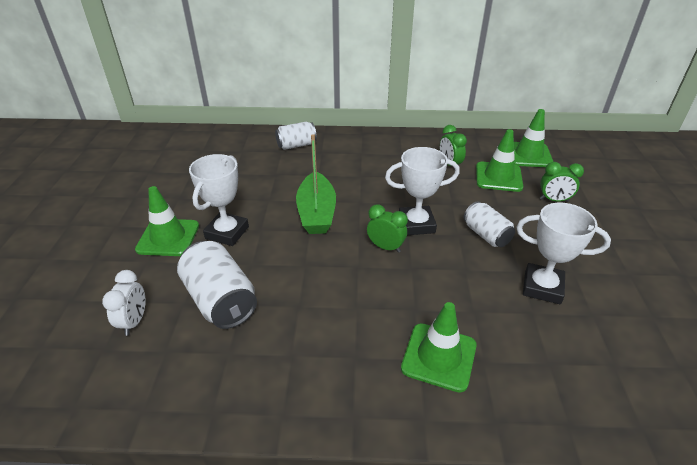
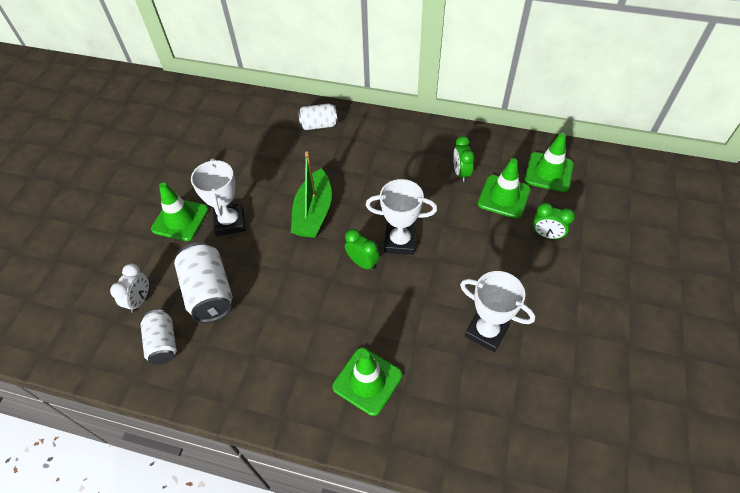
camera: 15 degrees right, 15 degrees up
(227, 232) = (230, 222): white trophy -> white trophy turned 45 degrees counterclockwise
(486, 235) = (460, 265): white can -> white can (163, 343)

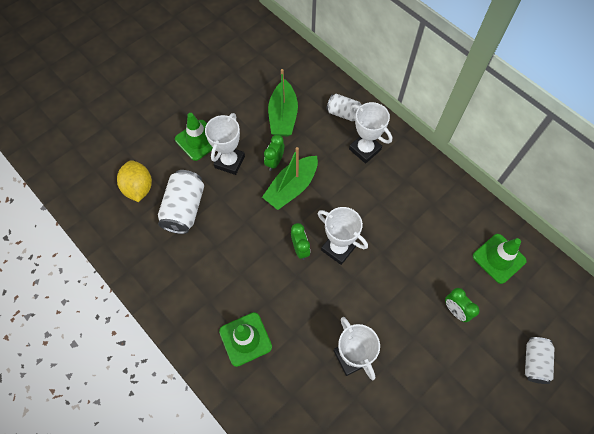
camera: 30 degrees right, 10 degrees up
(140, 300) = (139, 188): white clock -> yellow lemon
(163, 343) = (135, 228): white can -> white can (534, 362)
(259, 155) = (283, 116): none -> green boat
(361, 145) = (365, 149): none -> white trophy
(460, 173) = (425, 218): green clock -> green clock (274, 162)
(503, 197) = (445, 258): green traffic cone -> none

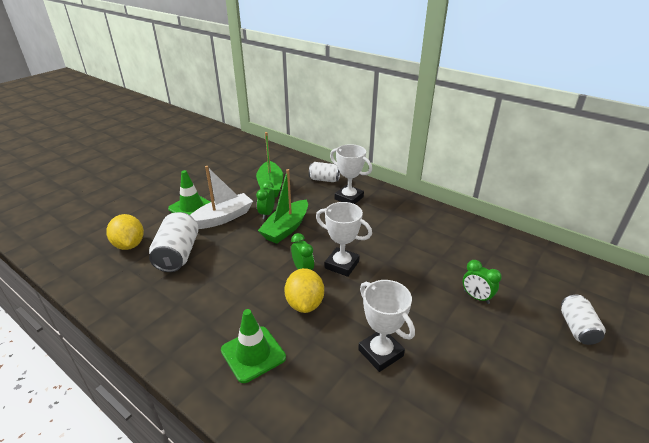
camera: 10 degrees left, 30 degrees down
(229, 162) = (223, 218): white trophy -> white boat
(296, 291) = (305, 304): none -> yellow lemon
(499, 258) = (499, 253): green traffic cone -> none

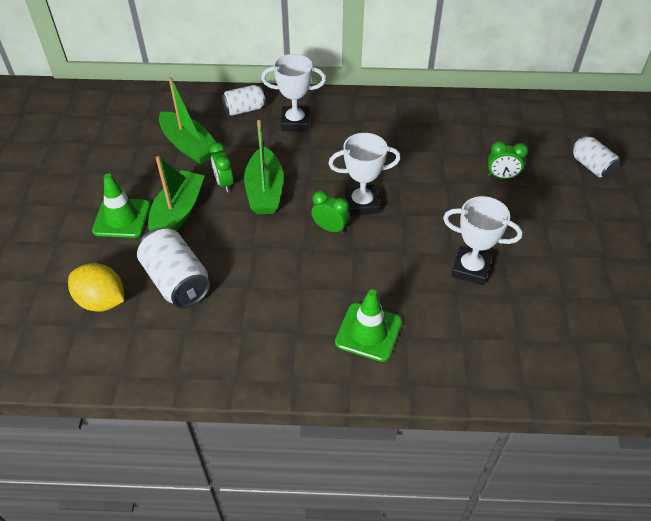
camera: 35 degrees left, 15 degrees up
(223, 218) = (178, 213): white boat -> green boat
(305, 304) = (366, 261): yellow lemon -> none

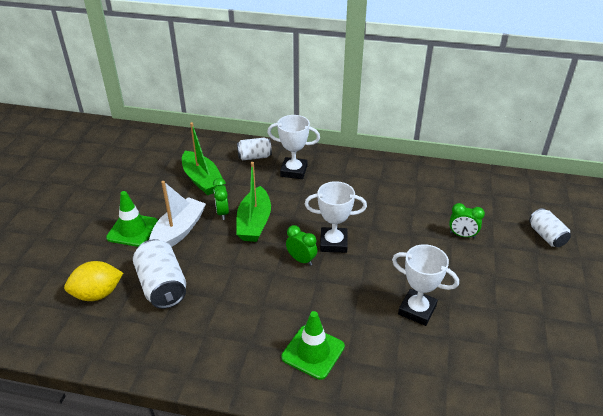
camera: 10 degrees right, 10 degrees down
(102, 301) = (97, 294): yellow lemon -> yellow lemon turned 60 degrees counterclockwise
(178, 213) = (178, 231): green boat -> white boat

